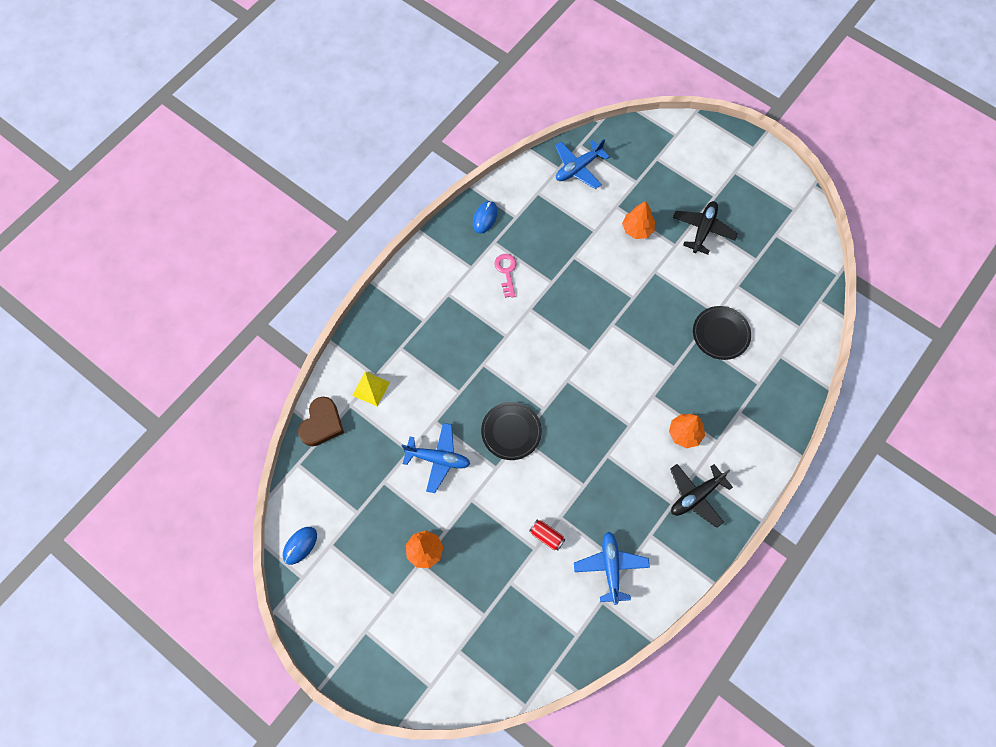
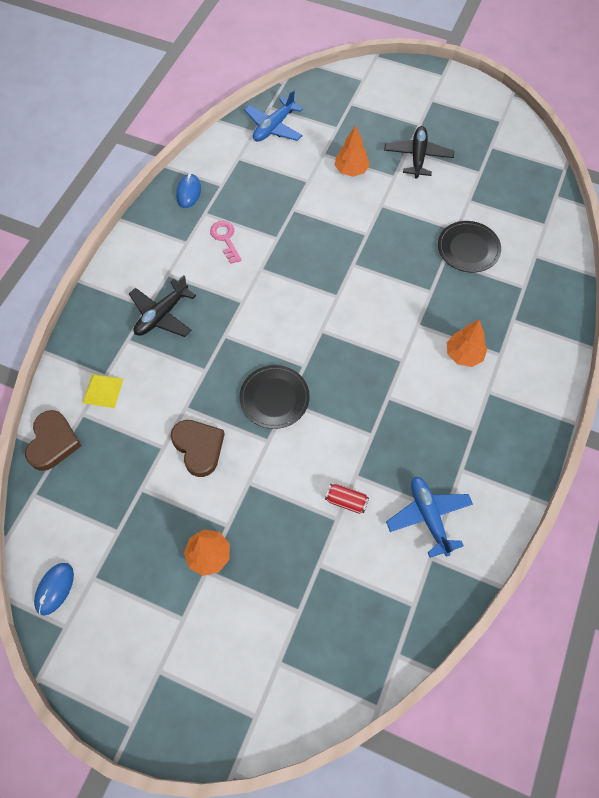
camera: 15 degrees left, 5 degrees down
(438, 459) = (198, 447): blue plane -> brown heart
(696, 496) = (497, 415): black plane -> black plane (162, 315)

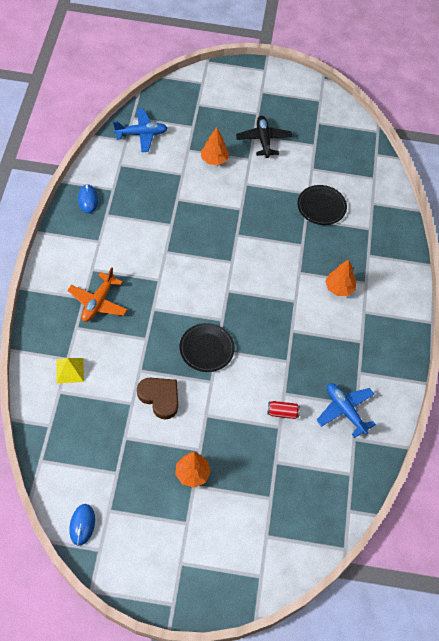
camera: 20 degrees left, 5 degrees down
(53, 442) = (43, 418): brown heart -> none
(162, 315) = (98, 302): black plane -> orange plane
(225, 239) = (130, 232): pink key -> none
(274, 127) = (141, 134): blue plane -> blue plane turned 120 degrees counterclockwise

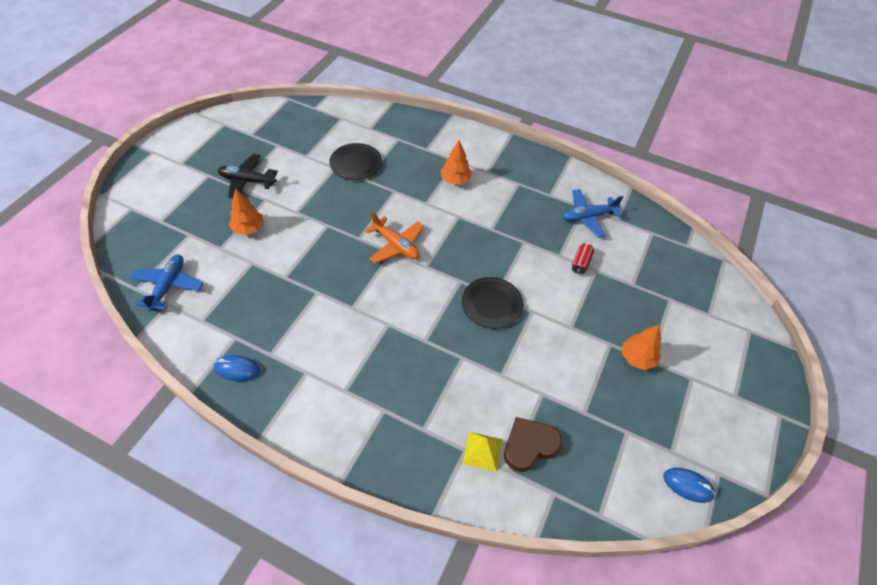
camera: 70 degrees left, 5 degrees down
(98, 302) = (396, 395): orange plane -> orange plane (396, 245)
(160, 398) = (541, 364): brown heart -> brown heart (529, 445)

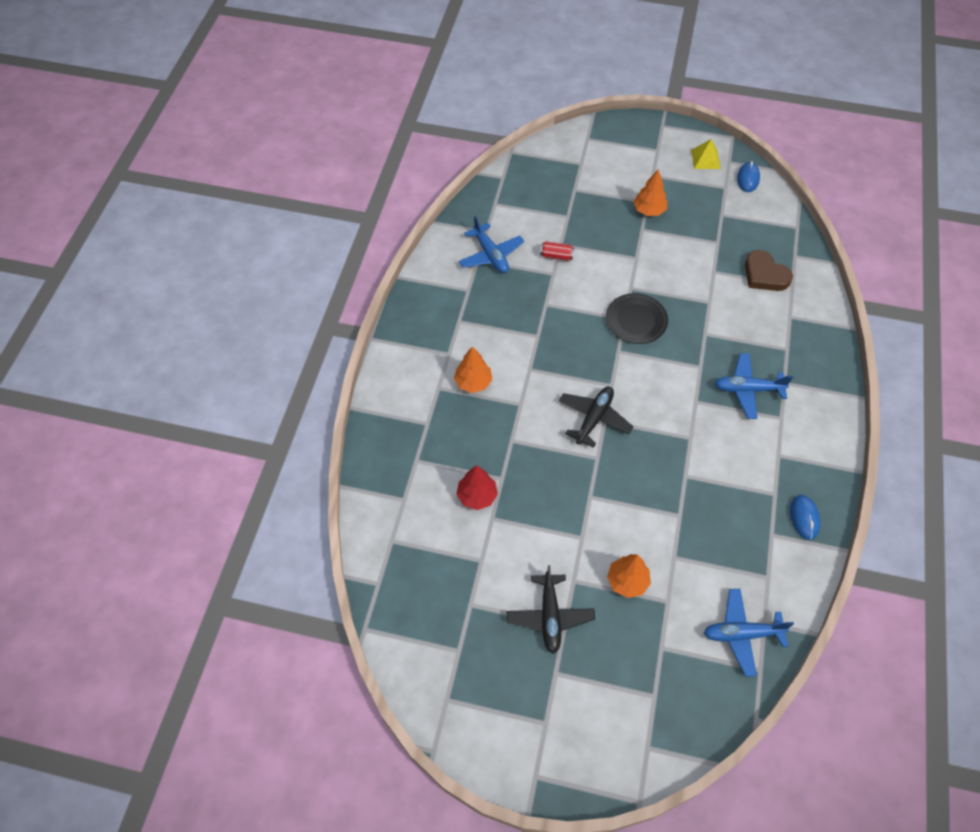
camera: 100 degrees left, 5 degrees up
(356, 163) = (477, 496): black plate -> red tree
(386, 372) = (748, 389): none -> blue plane
(396, 245) = (594, 418): orange plane -> black plane
(482, 451) = (785, 305): yellow pyramid -> yellow pyramid (705, 159)

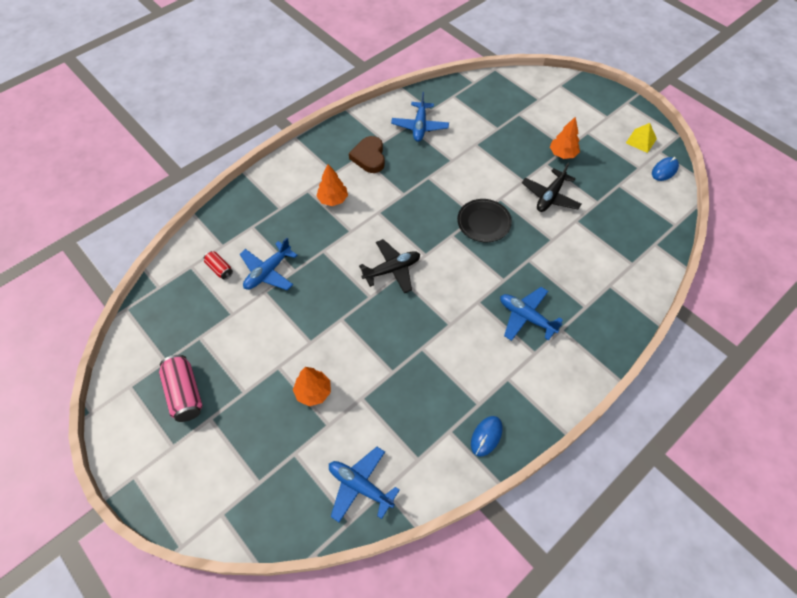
camera: 35 degrees right, 0 degrees up
(477, 496) = (268, 272): red tree -> blue plane
(509, 667) = (185, 393): none -> pink can
(550, 616) = (241, 379): black plane -> black plane (550, 196)
(556, 256) = (465, 150): red can -> red can (219, 269)
(764, 275) = (615, 244): brown heart -> brown heart (369, 157)

